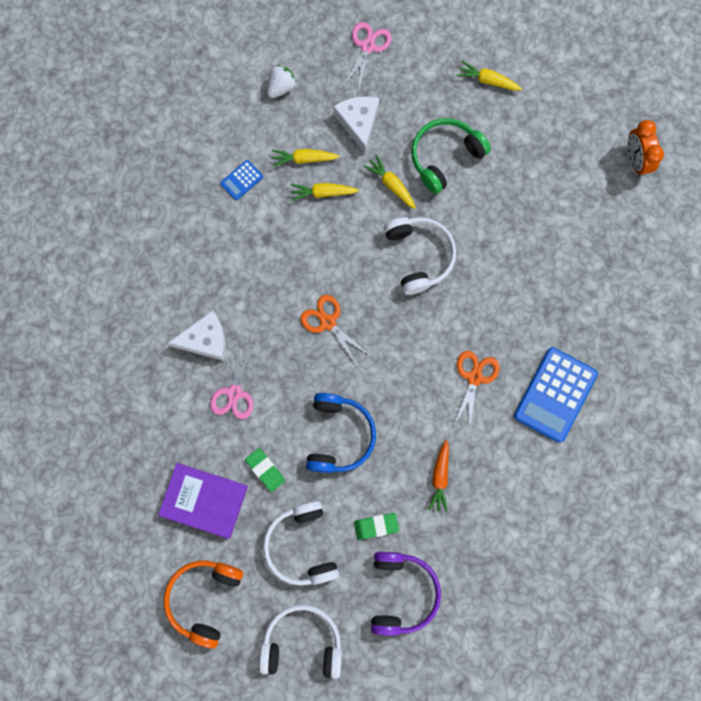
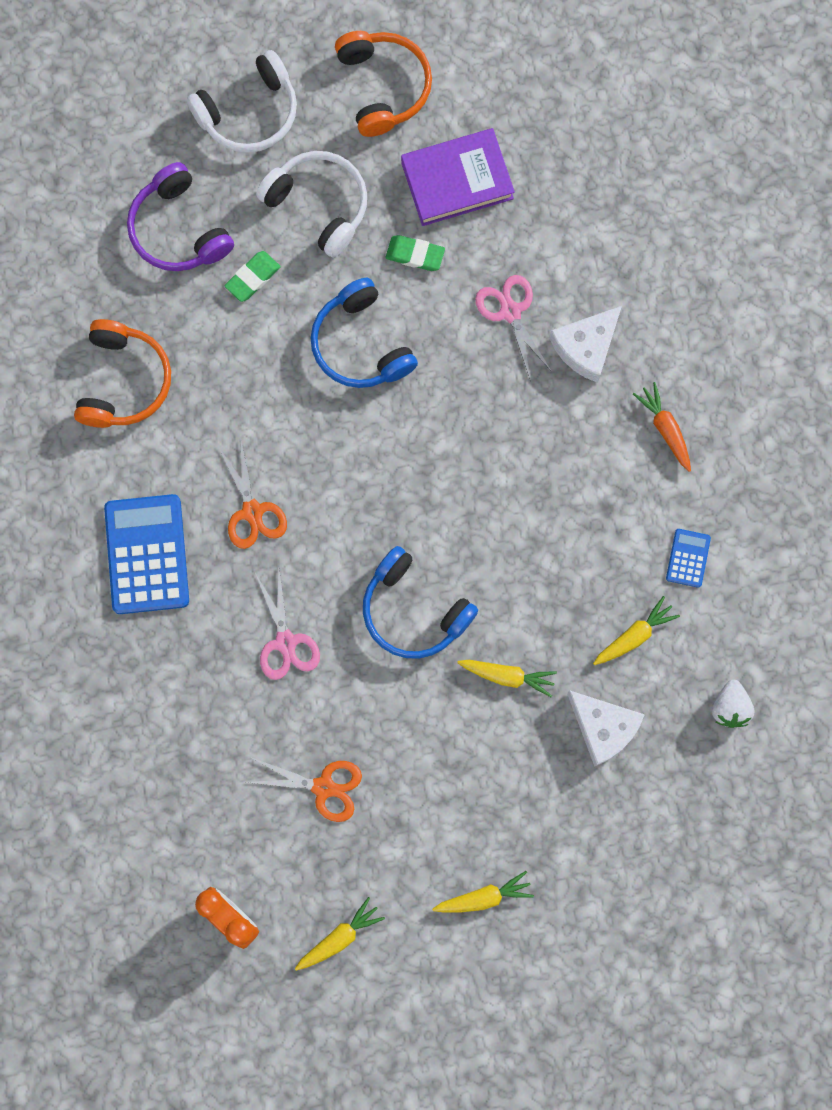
camera: 145 degrees right, 0 degrees up
(323, 193) = (581, 609): yellow carrot -> yellow carrot (339, 937)
(328, 322) = (463, 460): orange scissors -> orange scissors (323, 787)
(367, 46) = (664, 837): pink scissors -> pink scissors (286, 642)
(419, 256) = (413, 610): white headphones -> blue headphones
(440, 477) = (217, 375): orange carrot -> orange carrot (665, 429)
(445, 157) = (468, 757): green headphones -> none
(501, 514) = (124, 381): none -> orange headphones

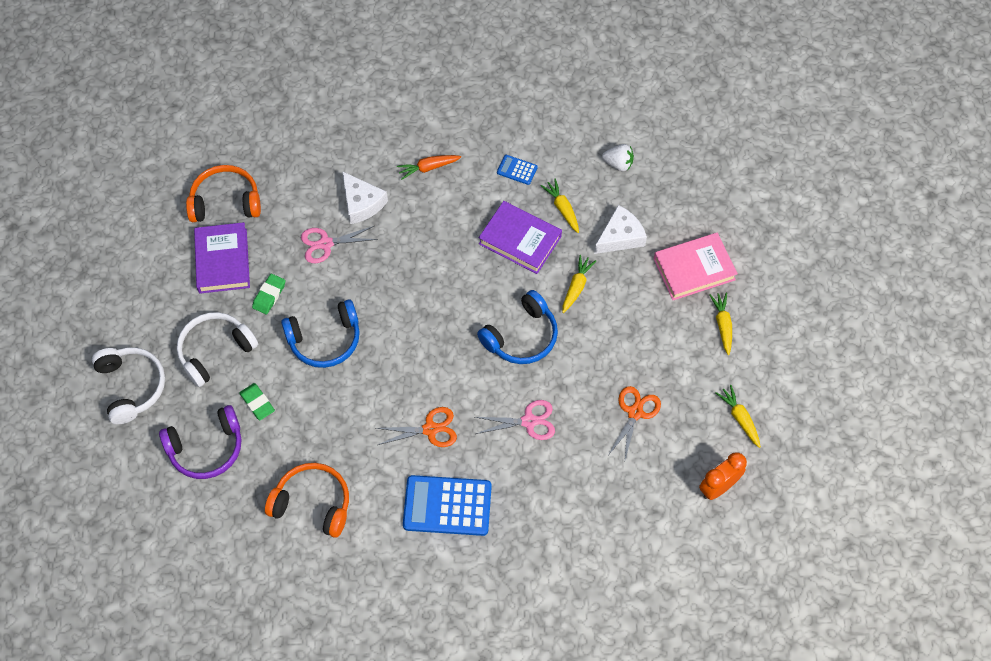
camera: 80 degrees left, 15 degrees down
(383, 87) = (140, 296): orange headphones -> orange headphones (225, 201)
(569, 582) = (520, 240): none -> purple book
(569, 844) = (694, 269): none -> pink book

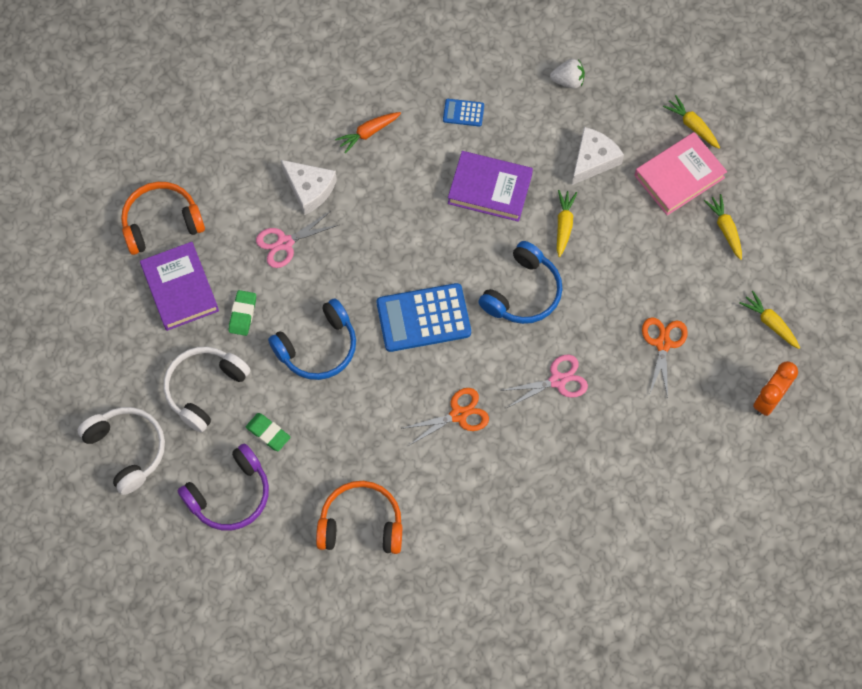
camera: 15 degrees left, 5 degrees up
(447, 506) = (501, 490): blue calculator -> blue calculator (423, 318)
(562, 208) = (524, 144): yellow carrot -> yellow carrot (692, 125)

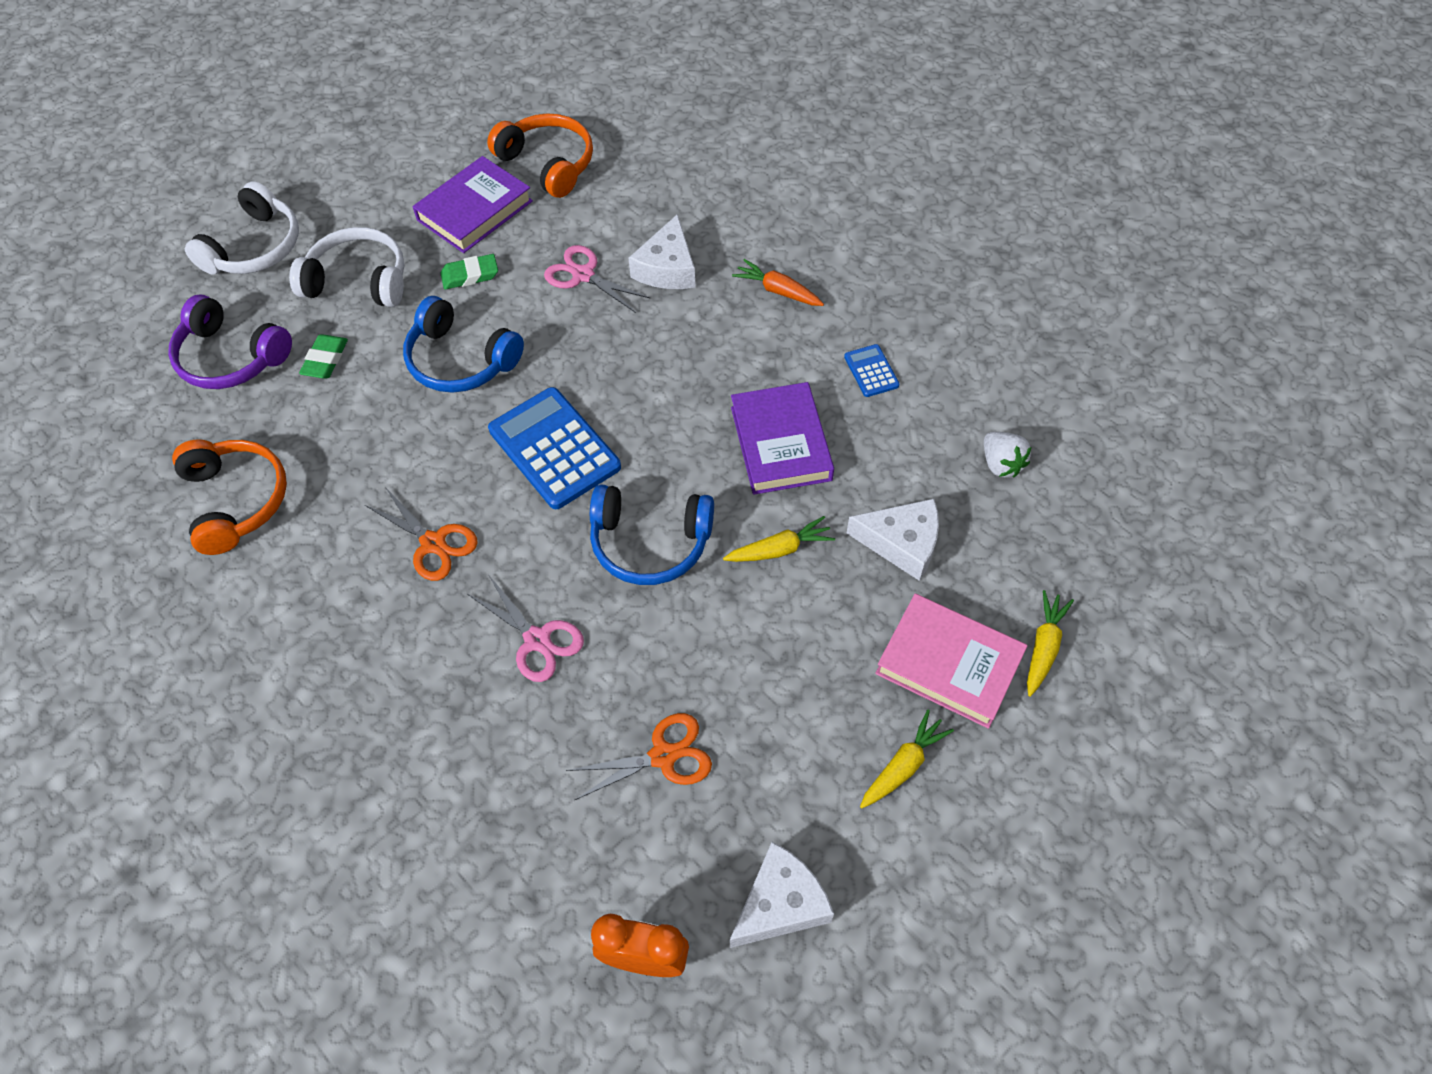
camera: 65 degrees right, 10 degrees down
(770, 323) = (781, 903): yellow carrot -> white cheese

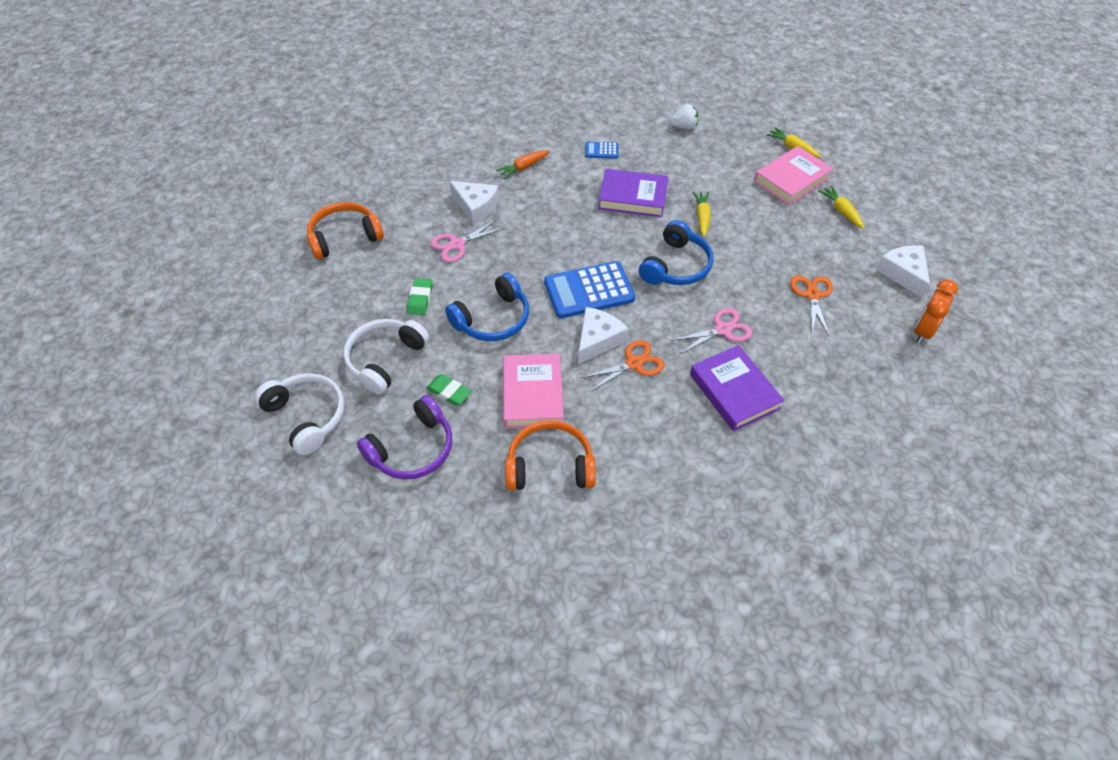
camera: 70 degrees left, 5 degrees down
(345, 445) = (533, 394): none -> pink book
(475, 211) = (361, 283): purple book -> purple book (734, 391)
(902, 543) = (716, 173): white cheese -> white cheese (598, 340)

